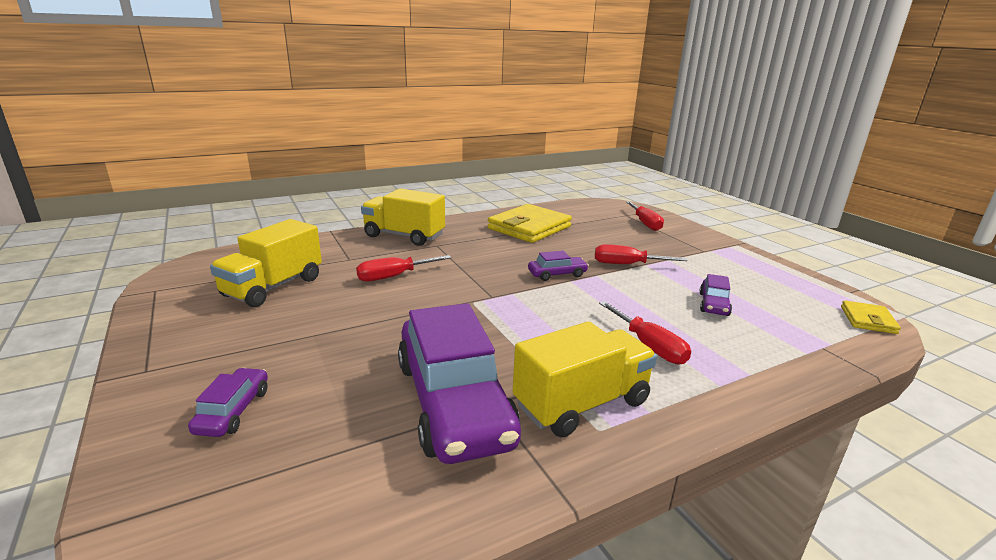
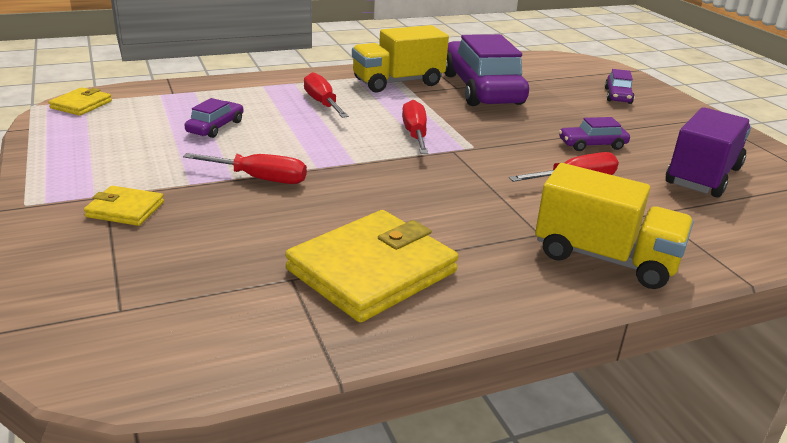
camera: 175 degrees left, 5 degrees up
(273, 287) = (703, 176): yellow truck -> purple truck
(557, 274) = (367, 171): purple car -> purple car (592, 145)
(645, 223) = (116, 271): red screwdriver -> red screwdriver (415, 134)
(681, 245) = (125, 209): none -> yellow wallet

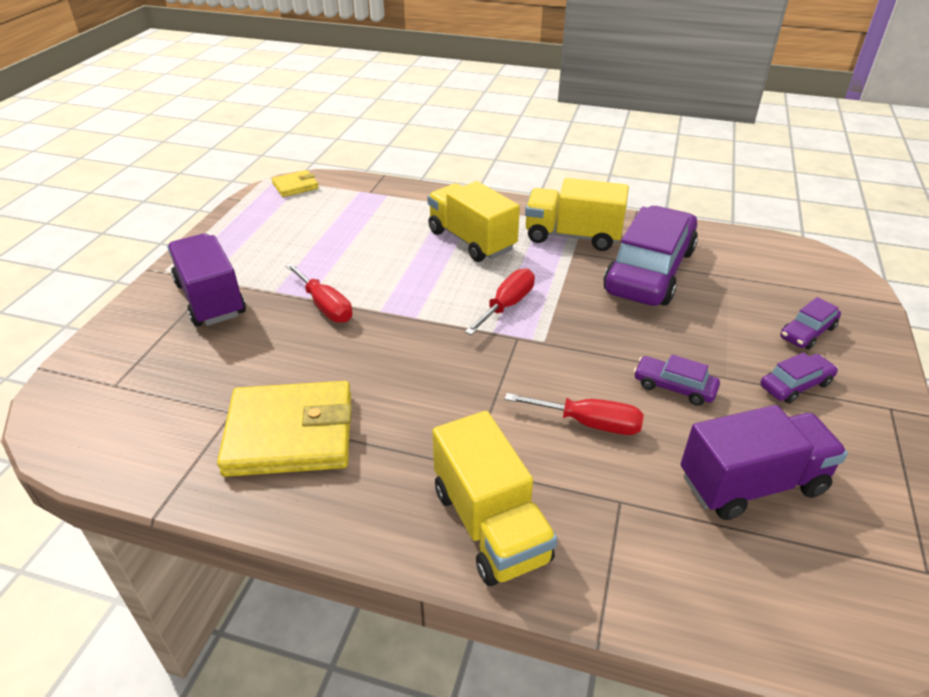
camera: 40 degrees right, 10 degrees up
(125, 209) = (210, 299): yellow wallet -> purple truck
(215, 127) = (357, 239): purple car -> purple car (795, 385)
(322, 103) = (471, 240): red screwdriver -> yellow truck

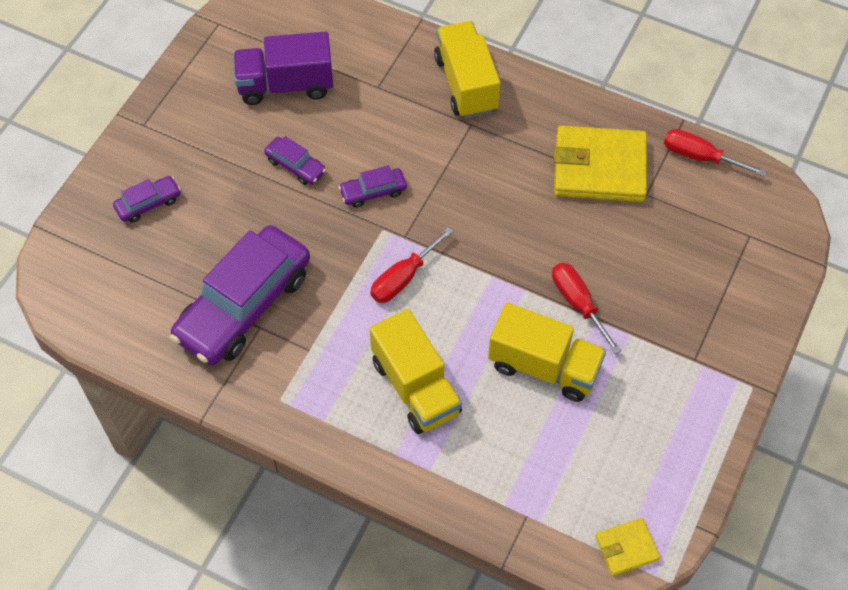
camera: 170 degrees left, 20 degrees up
(210, 299) = (692, 331): purple truck -> none
(572, 236) = (300, 377): yellow truck -> yellow truck (544, 366)
(589, 423) = (375, 144): red screwdriver -> red screwdriver (699, 157)
(795, 385) = (199, 154): purple car -> purple car (373, 192)

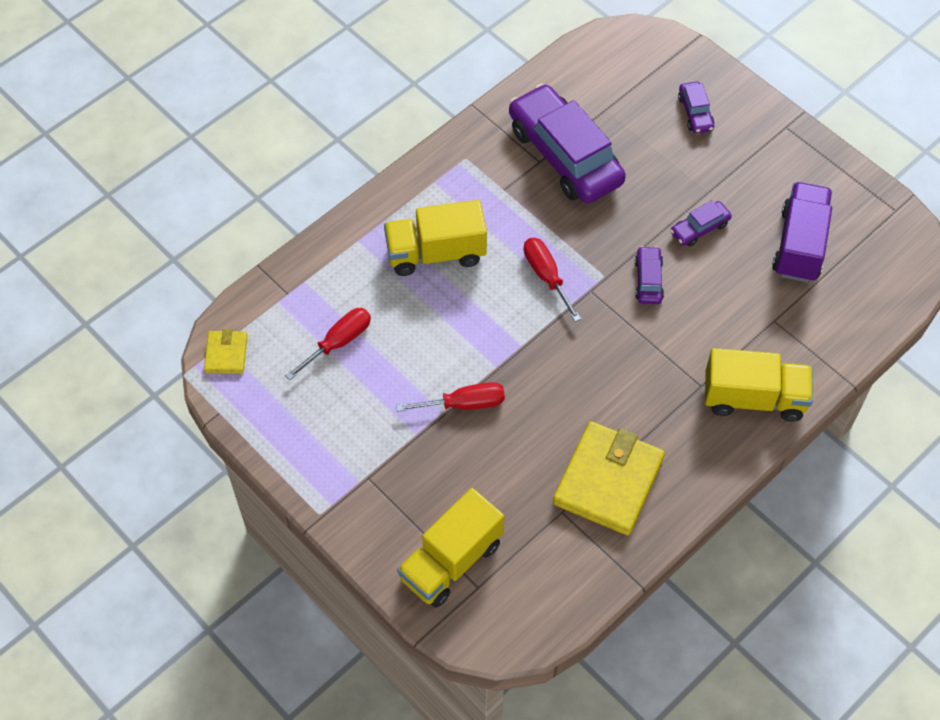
camera: 110 degrees right, 0 degrees up
(544, 366) = (413, 354): yellow truck -> yellow truck (451, 561)
(699, 157) = (589, 581): red screwdriver -> red screwdriver (339, 342)

